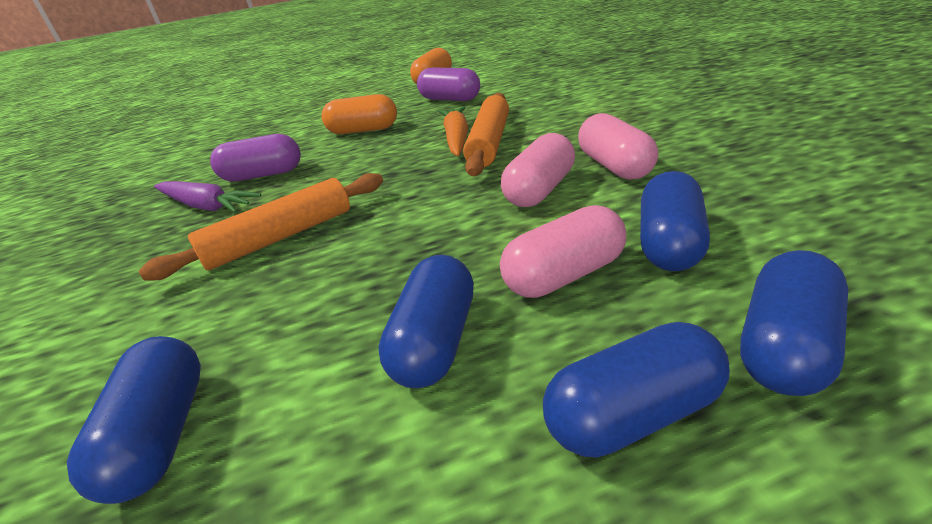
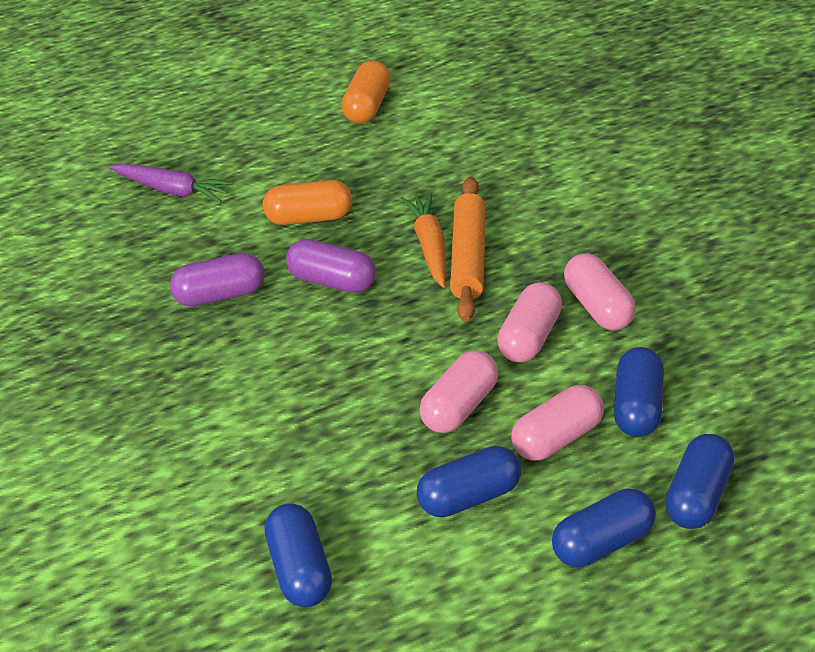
camera: 10 degrees left, 10 degrees up
(206, 206) = (182, 343): purple carrot -> purple carrot (173, 190)
(280, 237) = (292, 390): orange rolling pin -> none
(435, 341) = (469, 496): blue capsule -> blue capsule turned 60 degrees clockwise
(450, 99) = (402, 159): purple capsule -> purple capsule (332, 281)
(450, 247) = (459, 406): none -> pink capsule

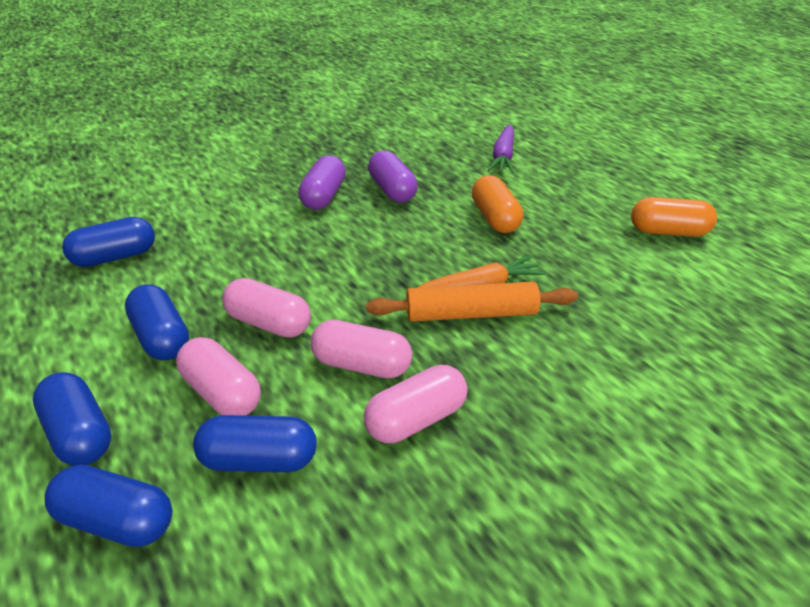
camera: 80 degrees right, 5 degrees down
(332, 281) = (418, 238): purple capsule -> purple capsule (323, 196)

